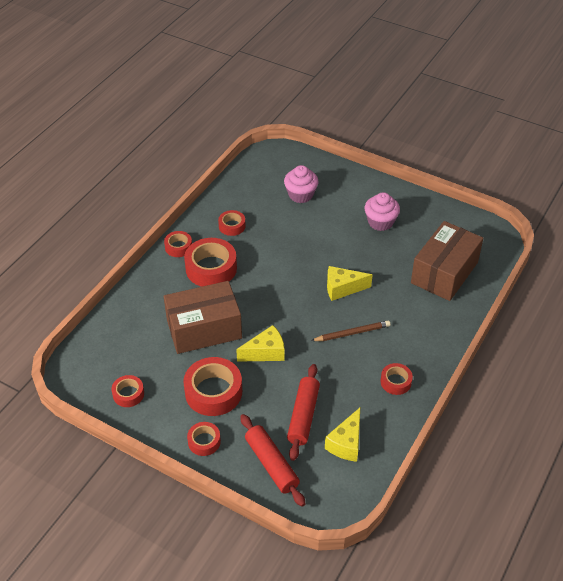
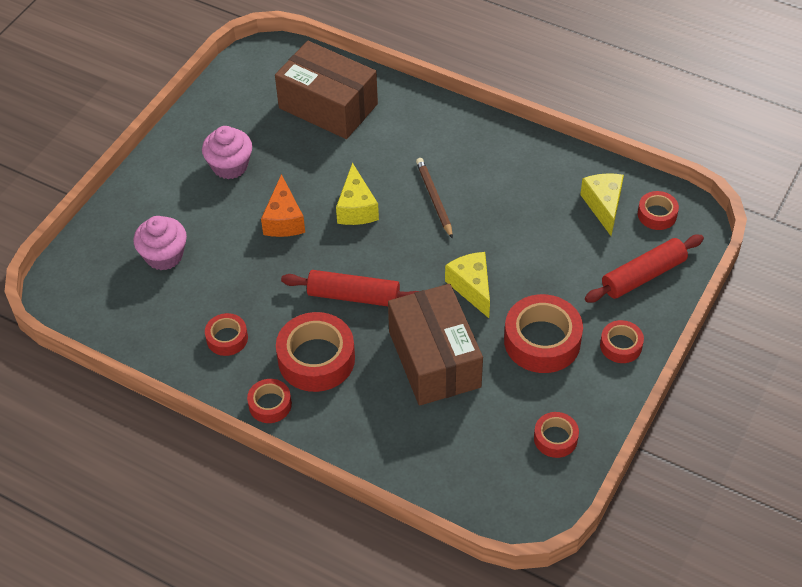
camera: 90 degrees left, 5 degrees up
(303, 416) = (569, 247): red rolling pin -> red rolling pin (353, 296)
(331, 250) = (284, 220): none -> orange cheese
(346, 443) = (603, 206): yellow cheese -> yellow cheese turned 120 degrees counterclockwise
(395, 382) = (509, 159): red tape -> red tape (657, 214)

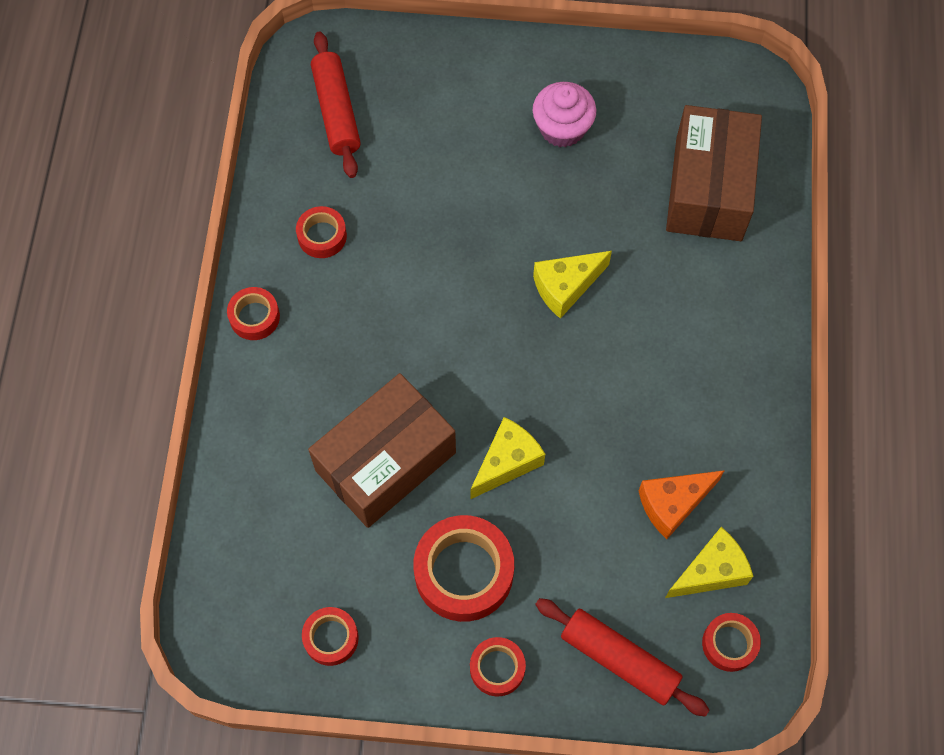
camera: 65 degrees right, 15 degrees up
(164, 256) = (404, 123): pink cupcake -> none
(284, 220) = (511, 219): orange cheese -> orange cheese (673, 504)
(316, 359) = (333, 337): red tape -> none
(353, 296) = (436, 338): red rolling pin -> red rolling pin (336, 111)
(434, 199) = (622, 366): brown pencil -> none

